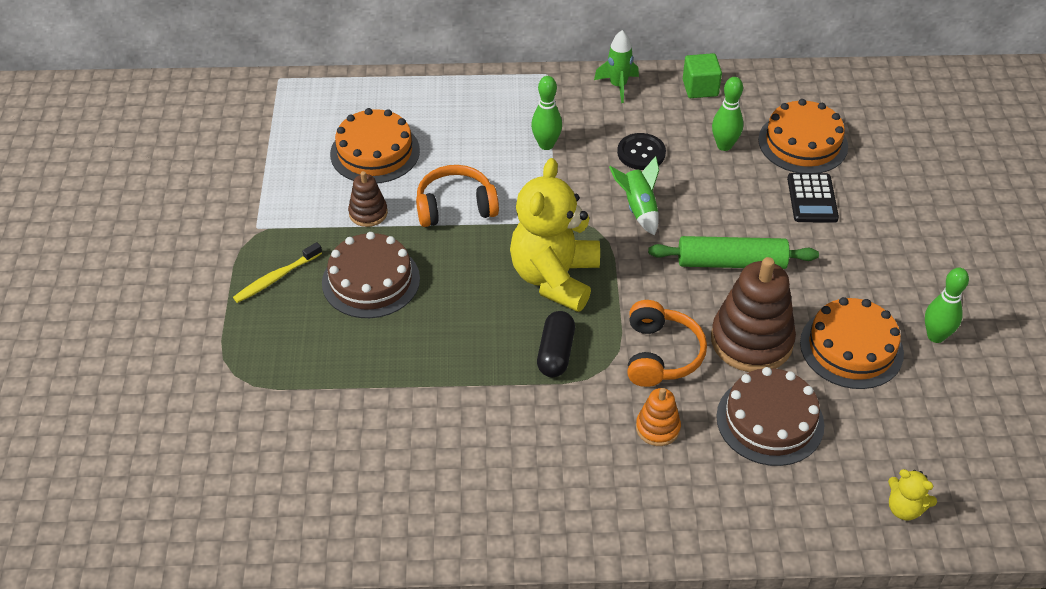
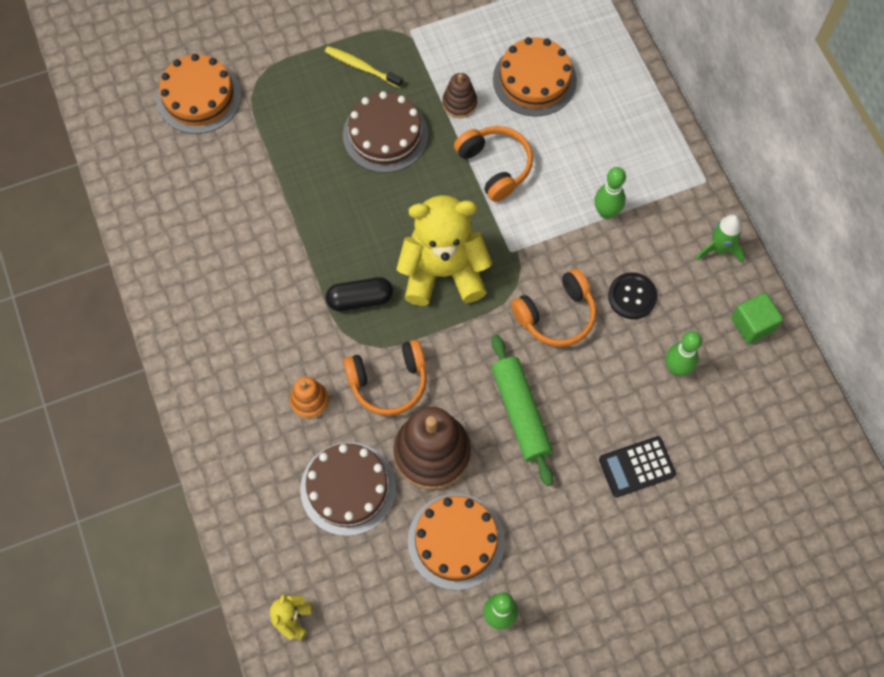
camera: 70 degrees right, 20 degrees up
(638, 209) = (556, 315): green rocket -> orange headphones
(803, 143) = (714, 441): orange cake -> orange cake (199, 97)

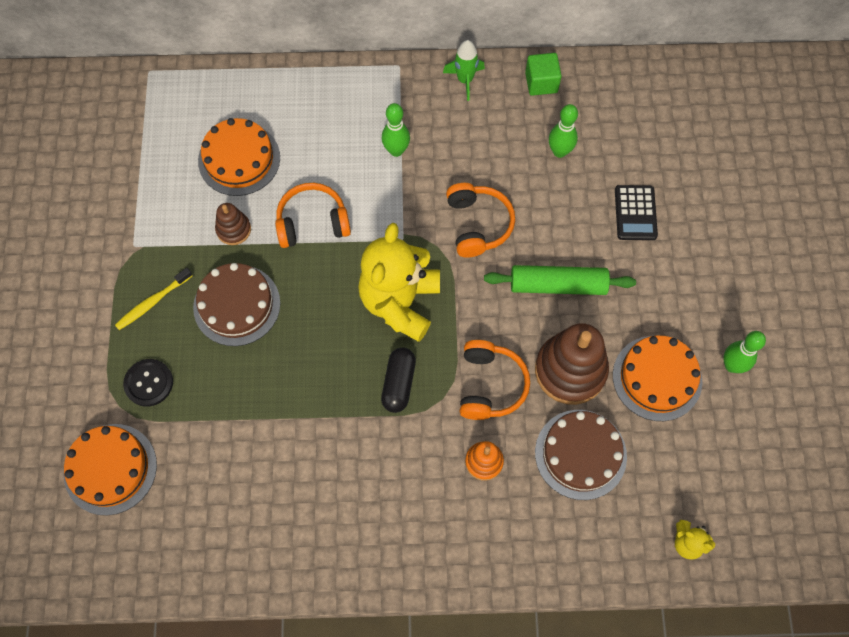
camera: 70 degrees left, 0 degrees up
(632, 296) = (483, 160): black button -> black button (149, 383)

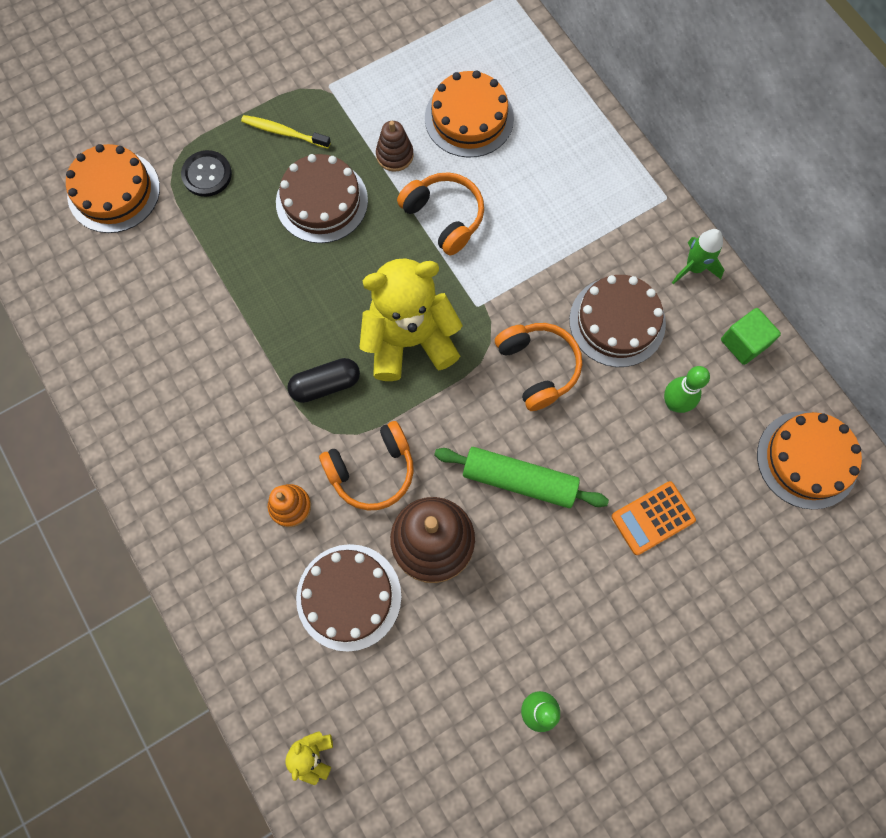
camera: 60 degrees right, 5 degrees up
(396, 150) = (570, 247): green bowling pin -> none
(475, 152) = (617, 322): none -> brown cake
(478, 224) = (538, 367): orange headphones -> orange headphones turned 75 degrees counterclockwise
(558, 285) = (519, 480): green rolling pin -> green rolling pin turned 45 degrees counterclockwise
(635, 213) = (652, 518): black calculator -> orange calculator
(657, 378) = (475, 634): orange cake -> orange cake (807, 459)

